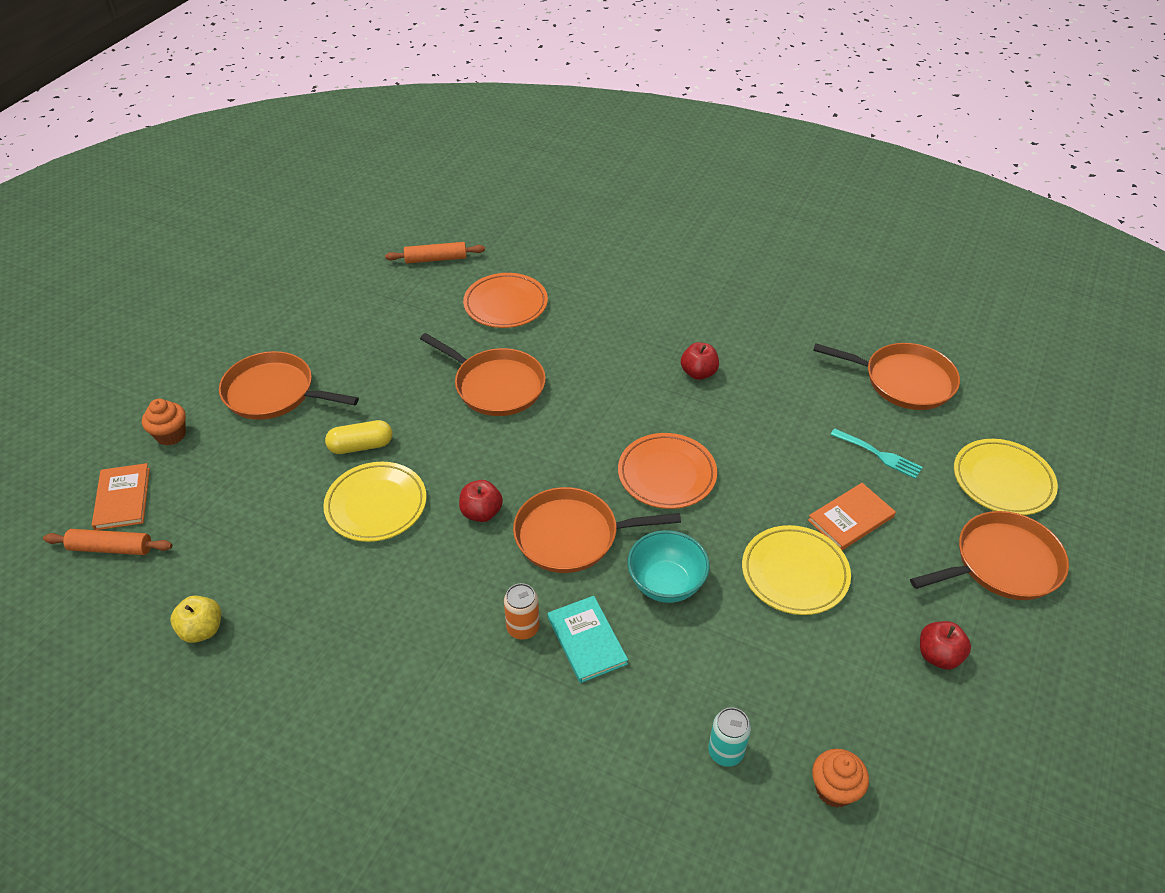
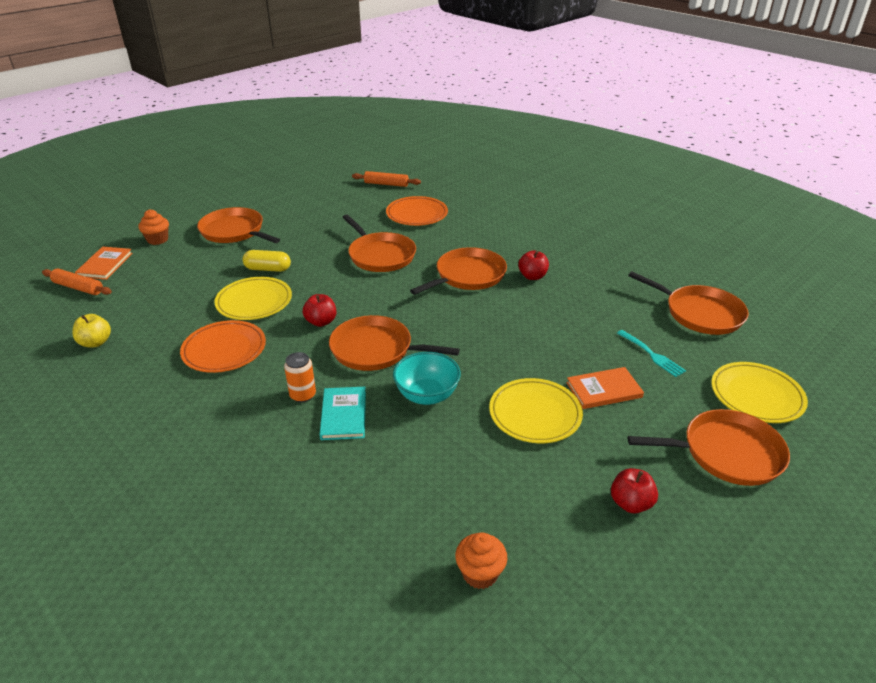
camera: 20 degrees right, 10 degrees down
(622, 391) = (467, 276): none -> orange pan
(667, 474) = (470, 330): orange plate -> orange plate (224, 350)
(725, 751) = (404, 518): turquoise can -> none

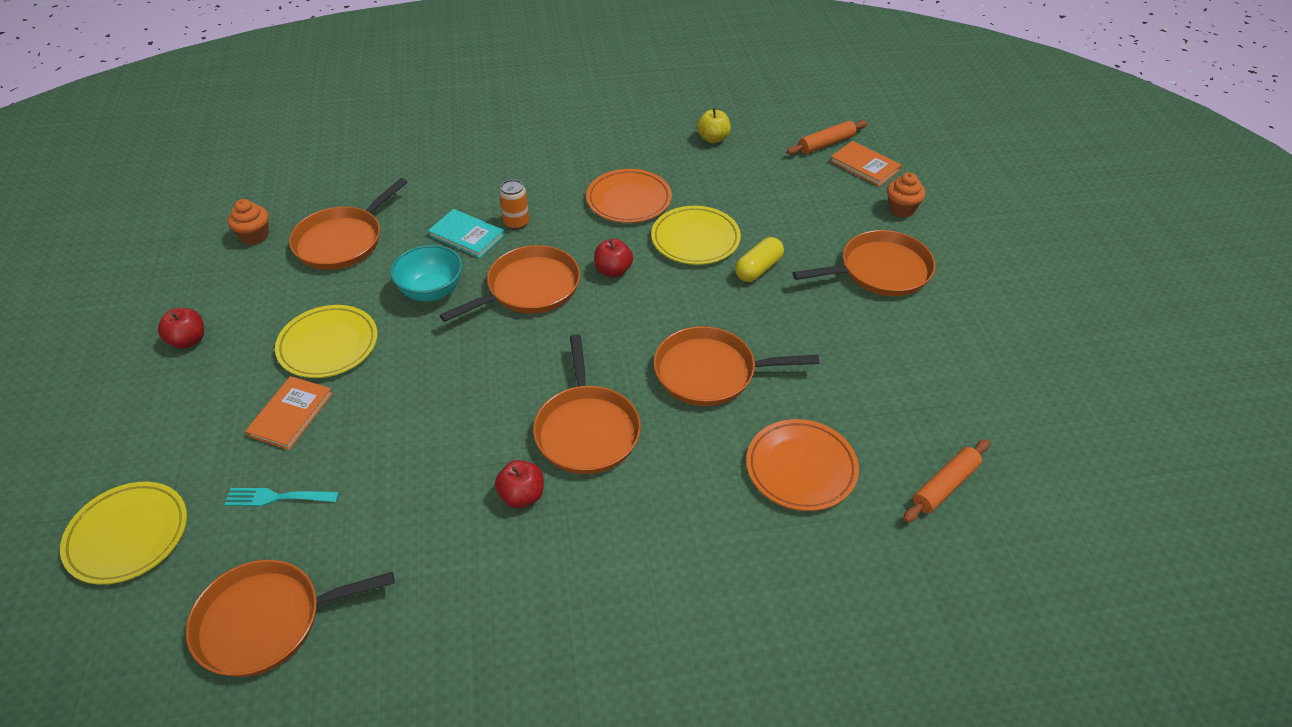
camera: 125 degrees right, 10 degrees up
(726, 453) = (130, 441): orange pan -> orange pan (342, 241)

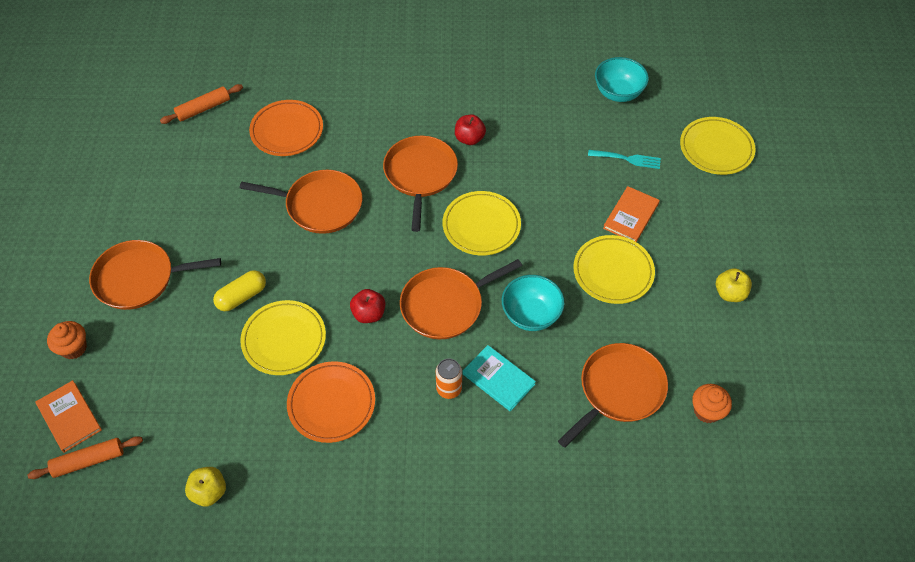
camera: 170 degrees left, 10 degrees up
(188, 340) = (729, 293): red apple -> yellow apple
(266, 621) = (618, 93): orange pan -> turquoise bowl
(494, 375) = (481, 226): none -> yellow plate

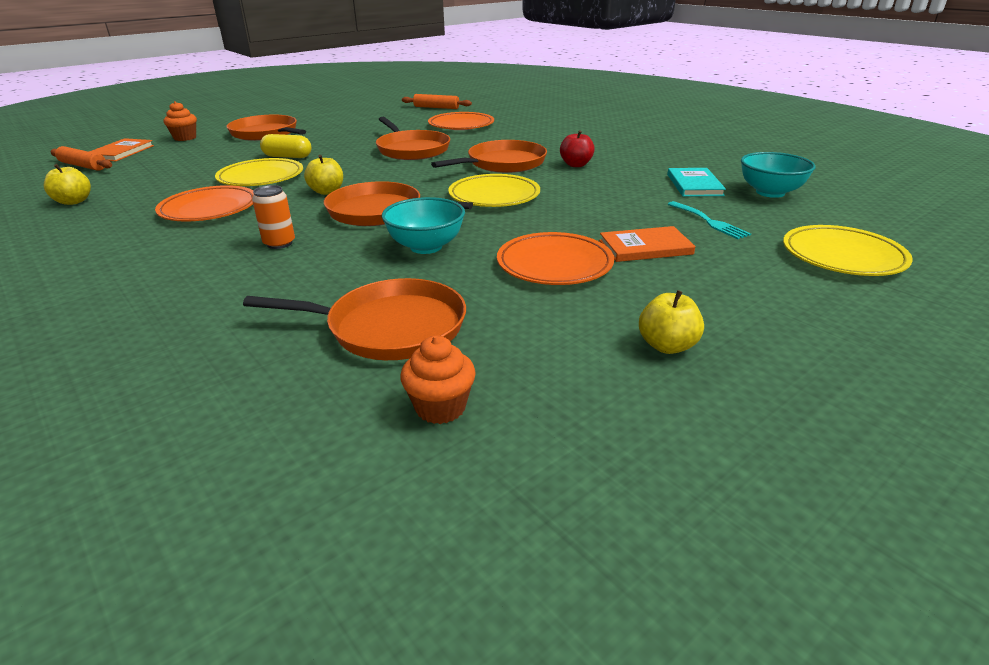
camera: 50 degrees right, 25 degrees down
(369, 314) = (327, 192): red apple -> yellow apple
(498, 379) = (319, 259): turquoise book -> turquoise book (694, 185)
(613, 272) = (554, 264): yellow plate -> orange plate

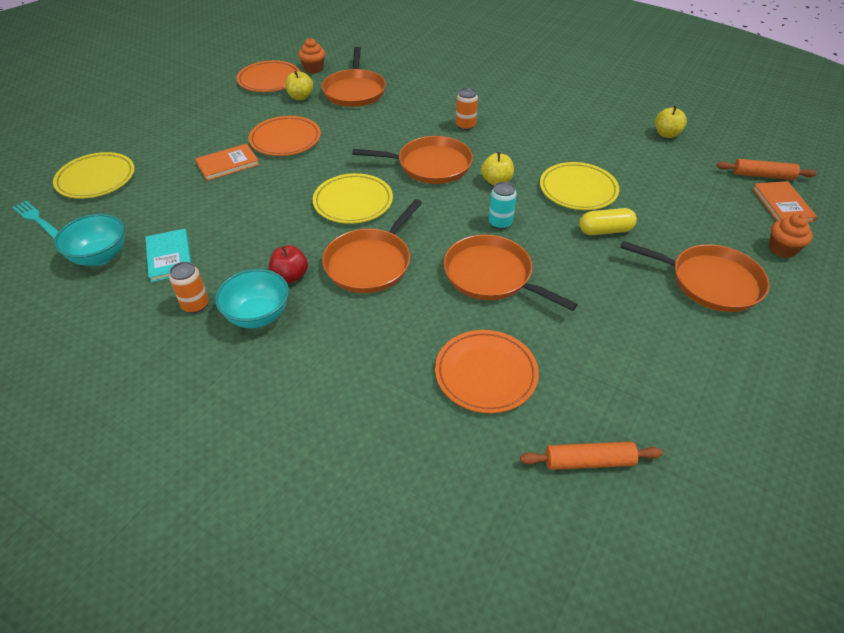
camera: 160 degrees right, 15 degrees up
(209, 209) = (557, 145): orange plate -> orange plate (269, 80)
(366, 169) = (500, 223): none -> turquoise can
(389, 327) = (354, 91): orange pan -> orange pan turned 75 degrees counterclockwise
(426, 247) = (371, 139): turquoise bowl -> turquoise bowl (258, 315)
(659, 161) = (195, 305): none -> orange can
(667, 346) = (225, 104): yellow apple -> yellow apple (300, 97)
(709, 221) = (174, 200): turquoise fork -> turquoise fork (37, 219)

